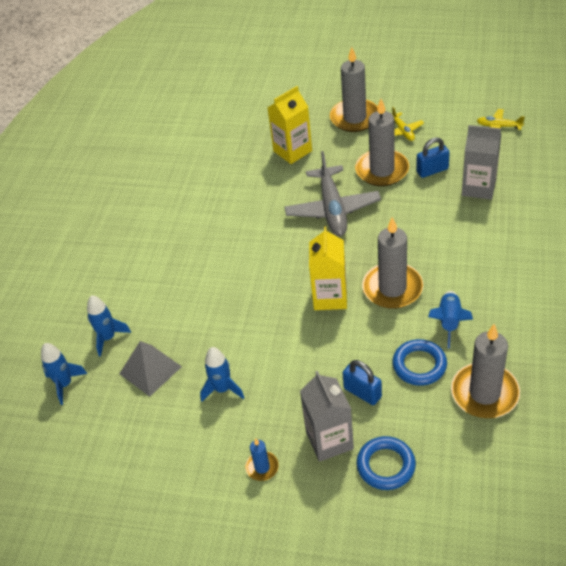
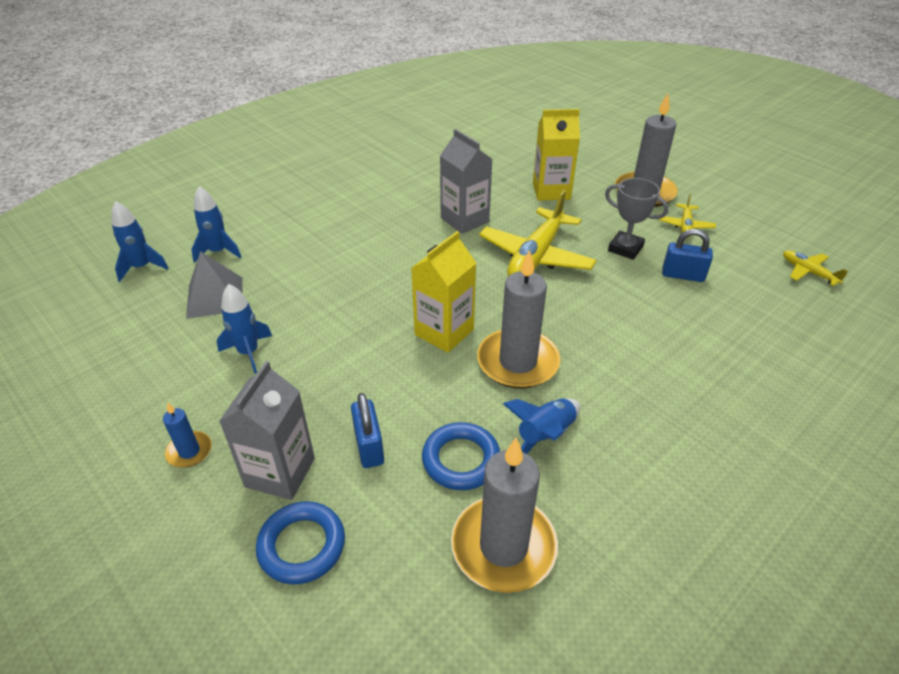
camera: 30 degrees right, 5 degrees down
(332, 209) = (535, 256): grey plane -> yellow plane
(382, 170) = (625, 248): grey candle -> grey trophy
(478, 187) = (723, 318): grey carton -> grey carton (464, 220)

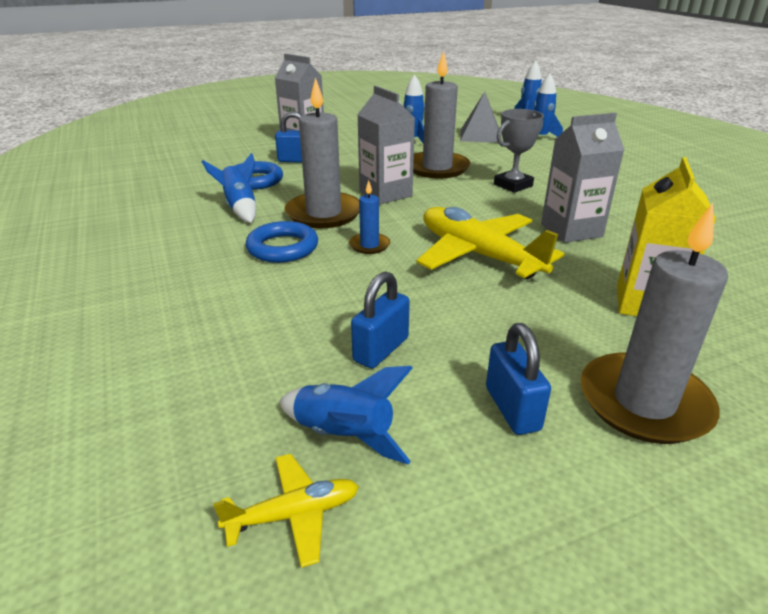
camera: 110 degrees right, 10 degrees down
(189, 451) = (341, 127): blue candle -> blue candle (369, 245)
(302, 546) = (250, 143): blue ring -> blue ring (282, 247)
(444, 332) = (385, 194): yellow carton -> grey carton
(503, 546) = (181, 181): grey candle -> grey candle (437, 168)
(625, 248) = (468, 322): grey trophy -> grey trophy (513, 185)
(685, 226) = (512, 409): yellow plane -> blue padlock
(755, 271) = (344, 435): none -> blue rocket

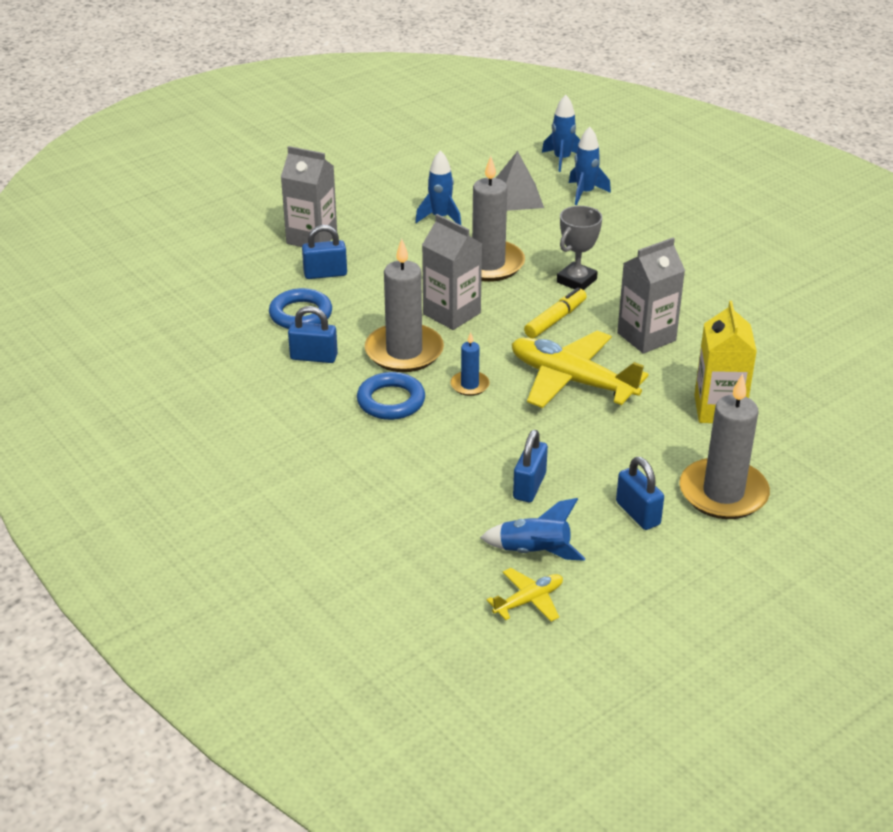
camera: 15 degrees left, 5 degrees up
(240, 208) = (314, 357): blue rocket -> blue padlock
(481, 208) = (555, 320): none -> yellow marker

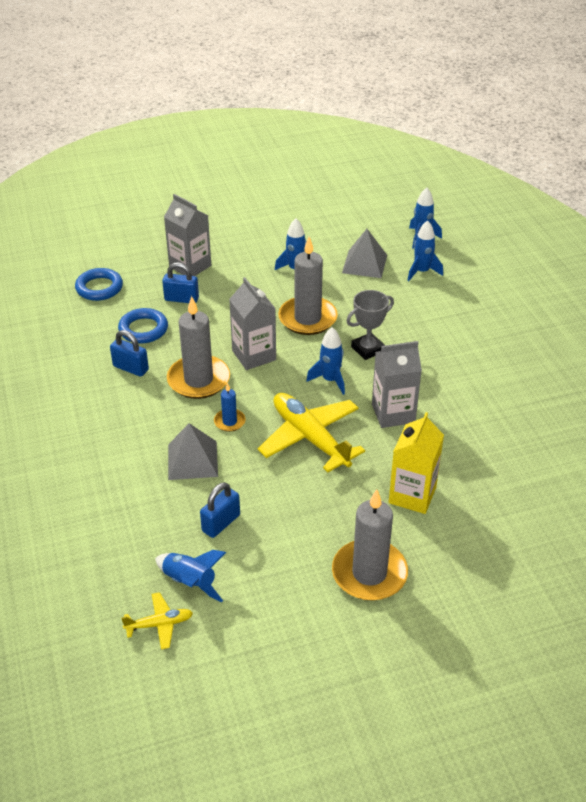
camera: 20 degrees right, 5 degrees up
(391, 401) = (163, 420): blue ring -> blue ring (99, 288)
(453, 432) = (192, 460): none -> grey pyramid
(555, 320) = (330, 380): yellow marker -> blue rocket
(638, 513) = (290, 572): blue padlock -> none

